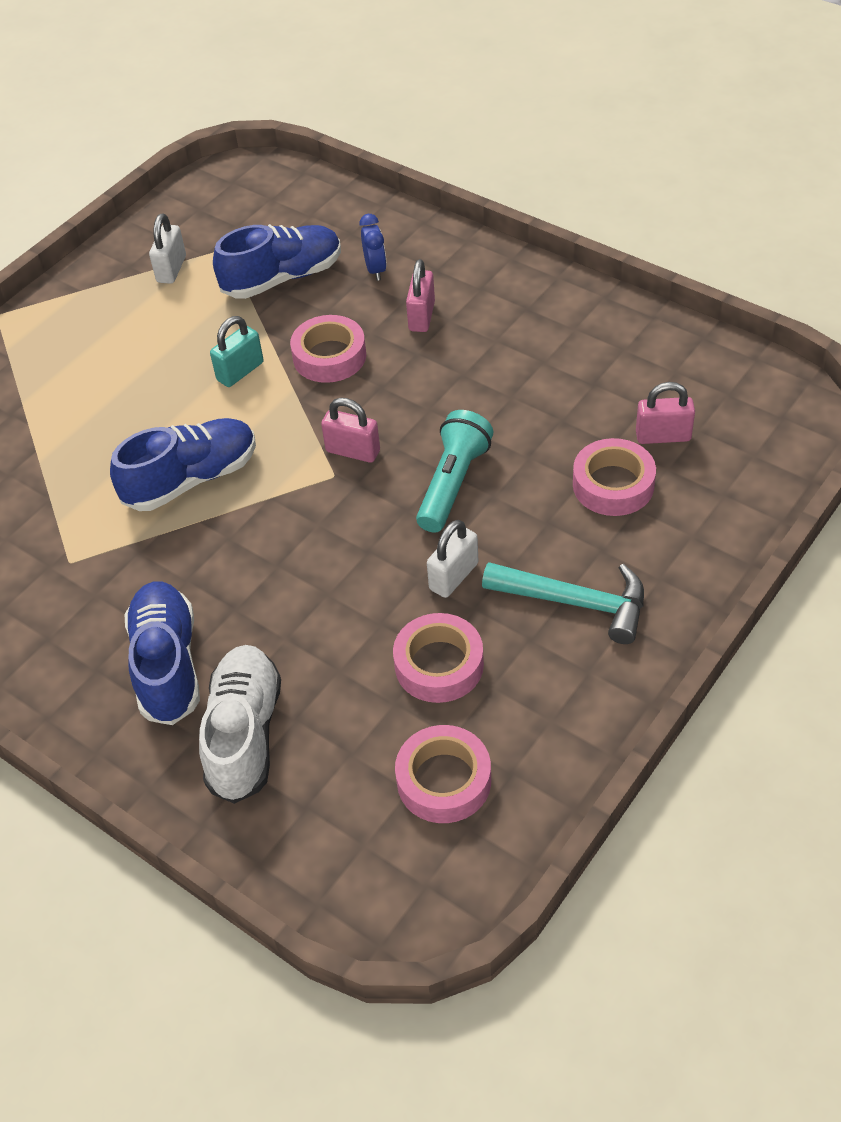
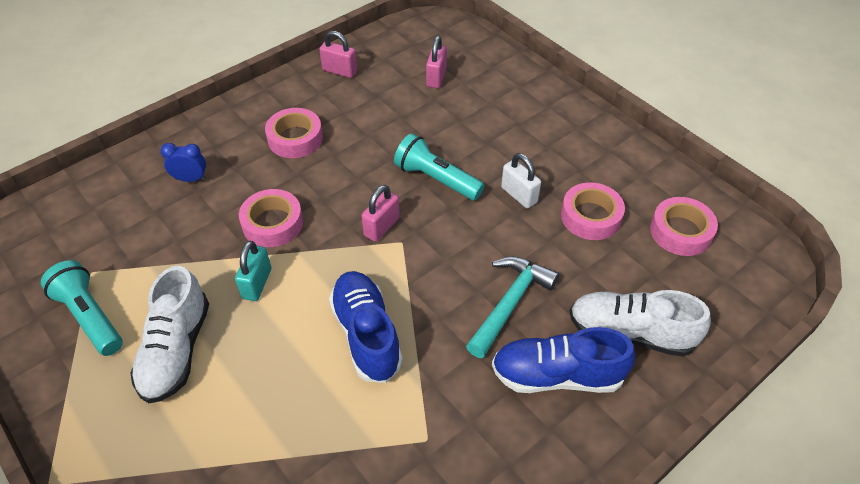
camera: 80 degrees left, 0 degrees up
(144, 341) = (176, 350): none -> white shoe
(171, 269) = (89, 317): white padlock -> turquoise flashlight
(240, 371) = (257, 283): turquoise padlock -> turquoise padlock turned 45 degrees clockwise
(283, 278) = (159, 238): blue shoe -> none
(421, 316) = (261, 163): pink padlock -> pink padlock (339, 71)
(576, 603) = (557, 144): turquoise hammer -> turquoise hammer (510, 303)
(613, 485) = (467, 107): pink tape -> pink tape (295, 138)

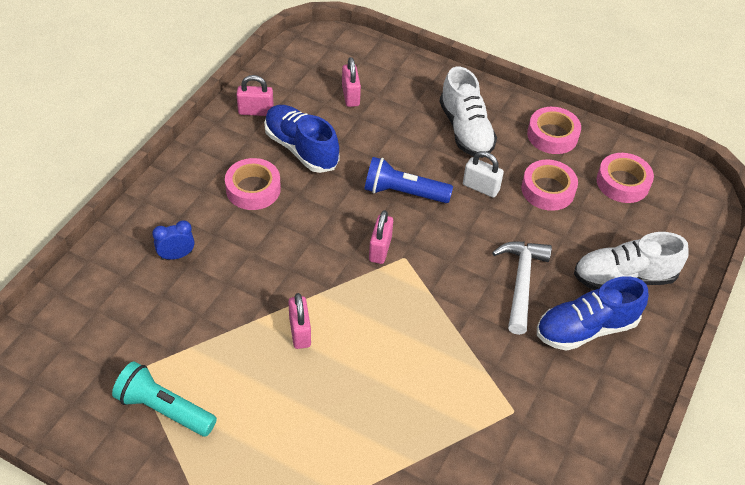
camera: 25 degrees left, 0 degrees up
(176, 350) = (264, 411): white shoe -> white shoe (465, 130)
(257, 283) = (300, 332): turquoise padlock -> pink padlock
(272, 223) = (281, 274): pink tape -> pink tape (552, 135)
(366, 334) = (420, 345): blue shoe -> blue shoe (301, 148)
(436, 179) = (403, 193): turquoise flashlight -> blue flashlight
(510, 303) = (521, 282): turquoise hammer -> white hammer

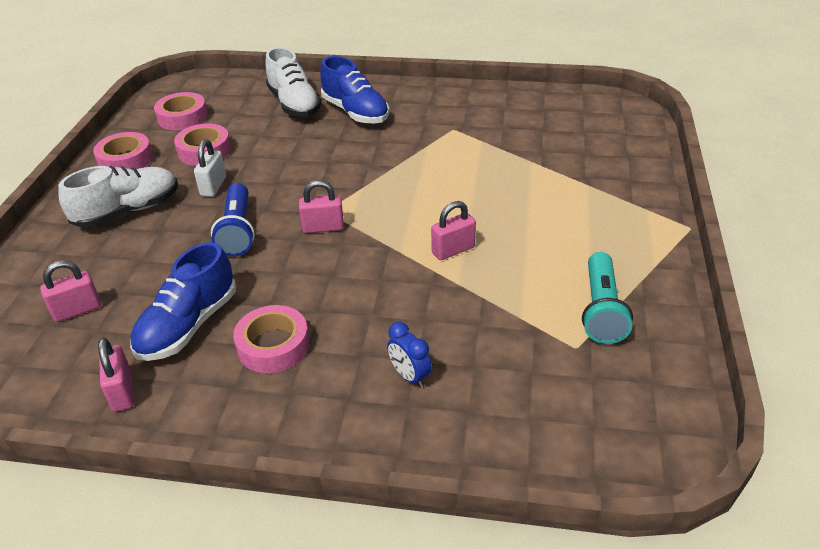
camera: 105 degrees left, 10 degrees down
(521, 282) = (323, 146): white hammer -> none

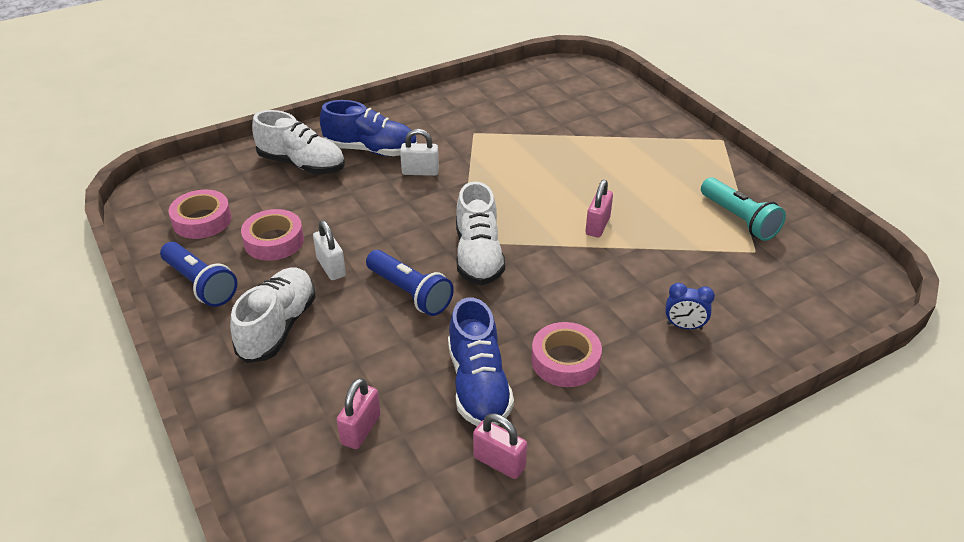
camera: 40 degrees left, 0 degrees up
(125, 160) = (200, 284): pink tape -> blue flashlight
(323, 227) = (478, 256): pink padlock -> white shoe
(369, 143) = (420, 172): none -> white padlock

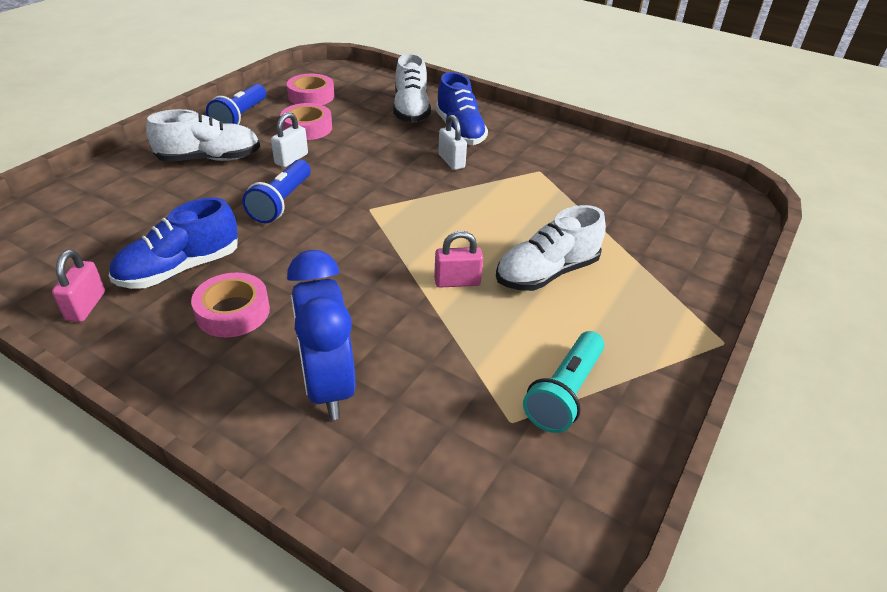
camera: 60 degrees right, 0 degrees up
(361, 429) = (108, 226): pink padlock -> none
(478, 256) = (355, 222): white shoe -> white shoe (546, 273)
(684, 326) = (328, 386): blue clock -> blue clock, size x2.17

